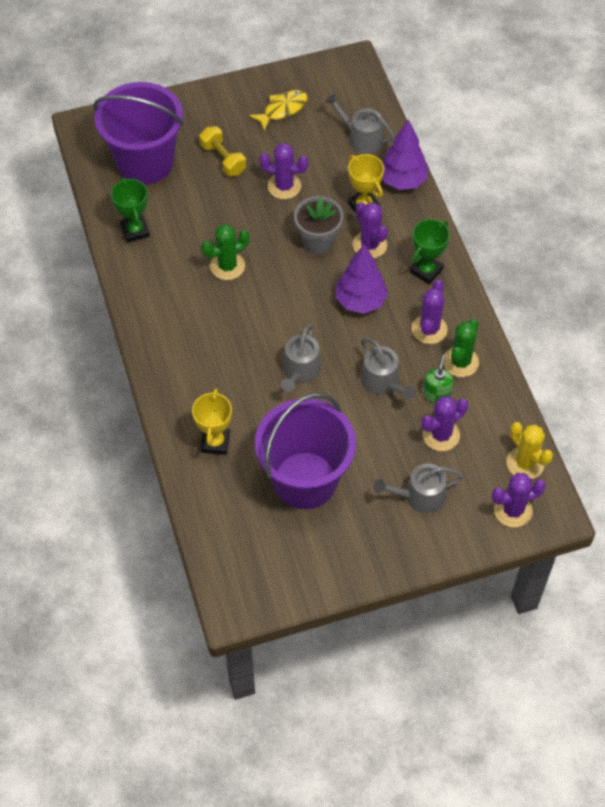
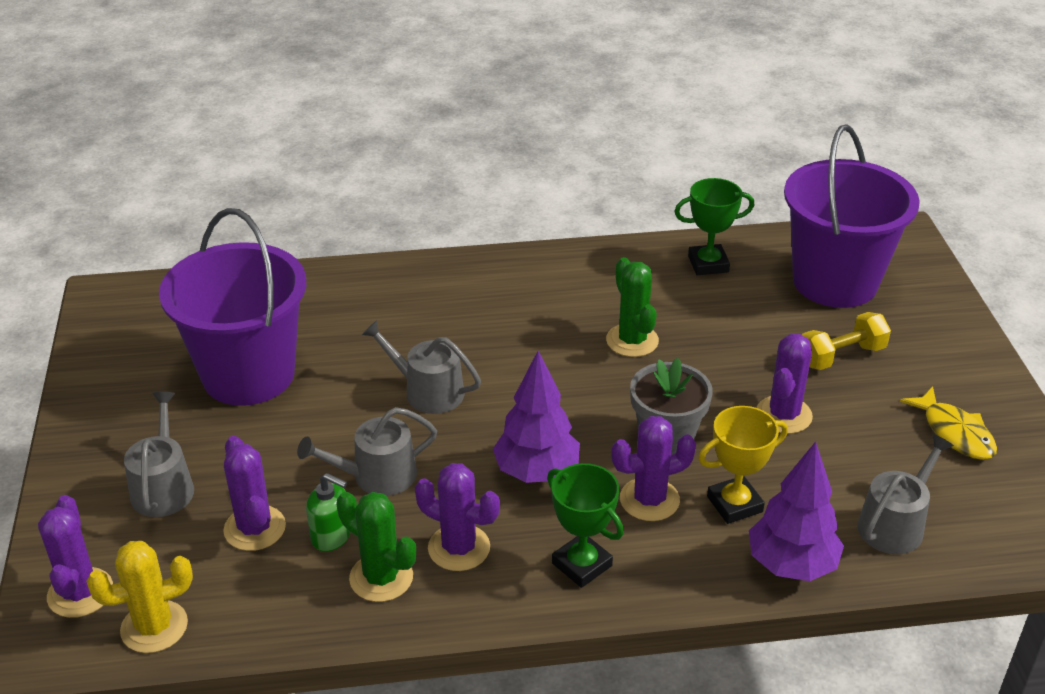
camera: 100 degrees right, 20 degrees down
(215, 442) = (343, 303): yellow trophy -> none

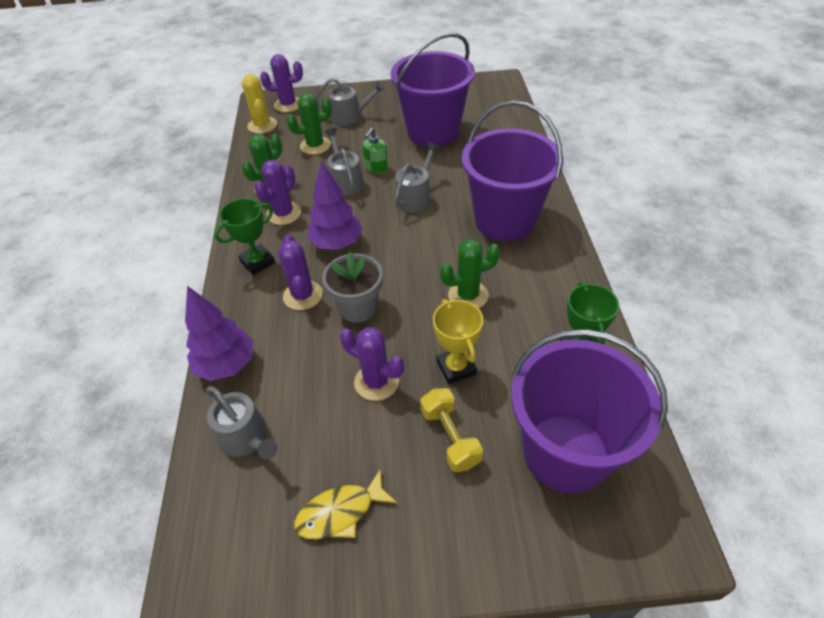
camera: 95 degrees right, 10 degrees up
(255, 528) = (315, 146): purple cactus -> green cactus
(331, 536) = (304, 169): green soap dispenser -> green soap dispenser (376, 168)
(486, 305) = (505, 220): none -> purple bucket
(734, 504) = (289, 340): yellow trophy -> yellow trophy (456, 368)

